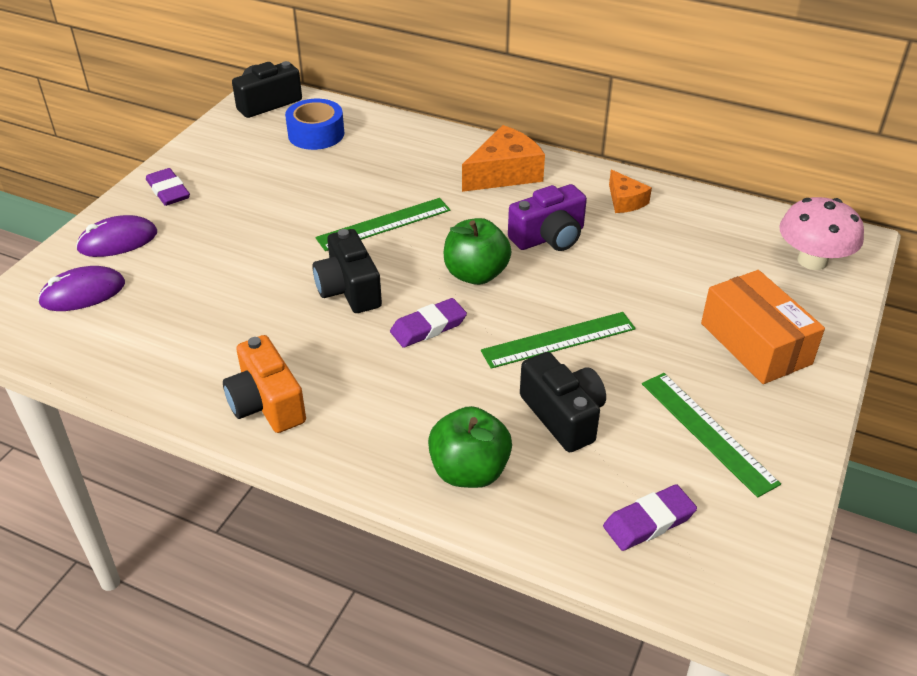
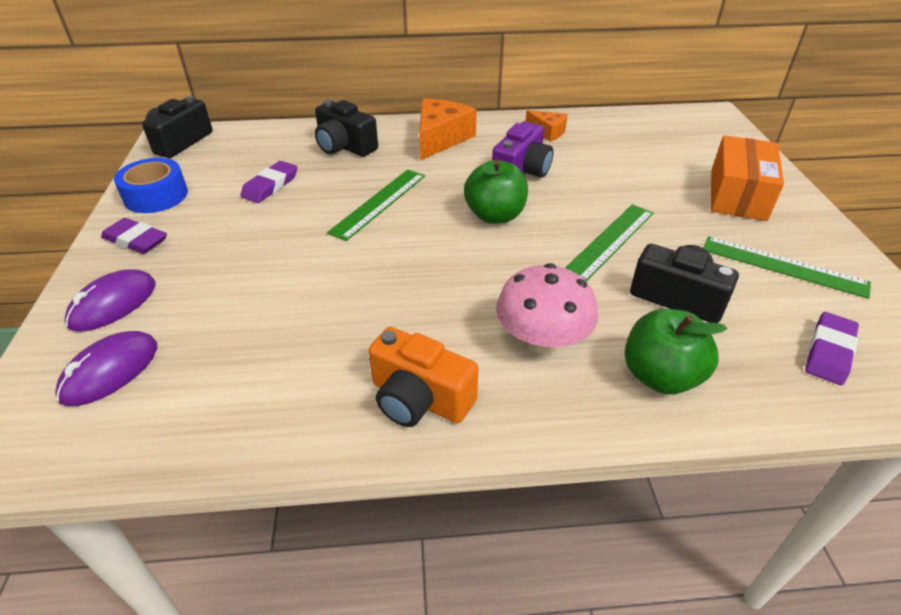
camera: 30 degrees left, 0 degrees up
(316, 134) = (250, 153): blue tape -> blue tape (156, 196)
(349, 289) = (399, 264): black camera -> black camera (344, 147)
(428, 327) = (499, 270): purple eraser -> purple eraser (270, 186)
(755, 343) = (738, 194): orange box -> orange box turned 75 degrees clockwise
(812, 260) = (706, 132): pink mushroom -> pink mushroom (542, 341)

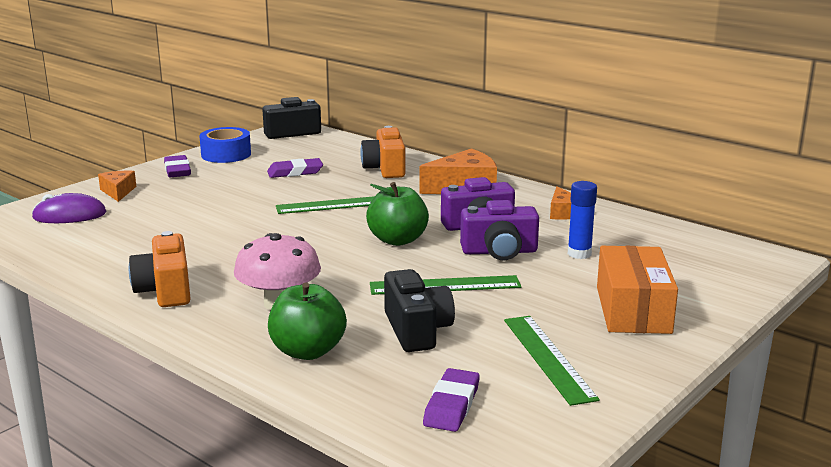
camera: 45 degrees right, 20 degrees down
(113, 304) = (118, 192): purple mouse -> orange cheese
(344, 147) = (385, 168): black camera -> orange camera
(579, 188) = (499, 251): none -> purple camera
(624, 163) = (579, 254): none -> blue glue stick
(738, 194) = (633, 310): orange box -> orange box turned 60 degrees counterclockwise
(829, 352) = (452, 405): purple eraser -> purple eraser turned 60 degrees counterclockwise

